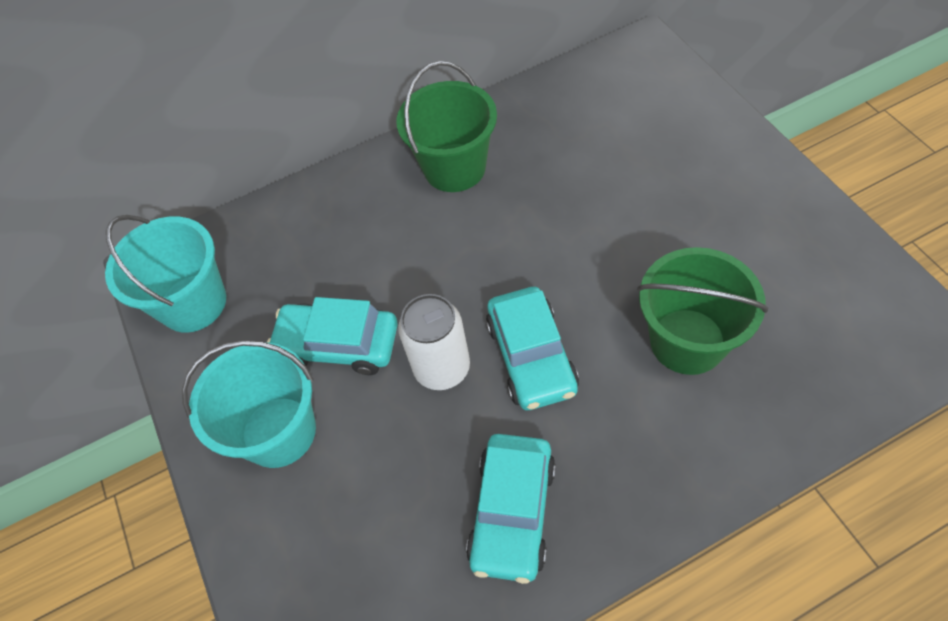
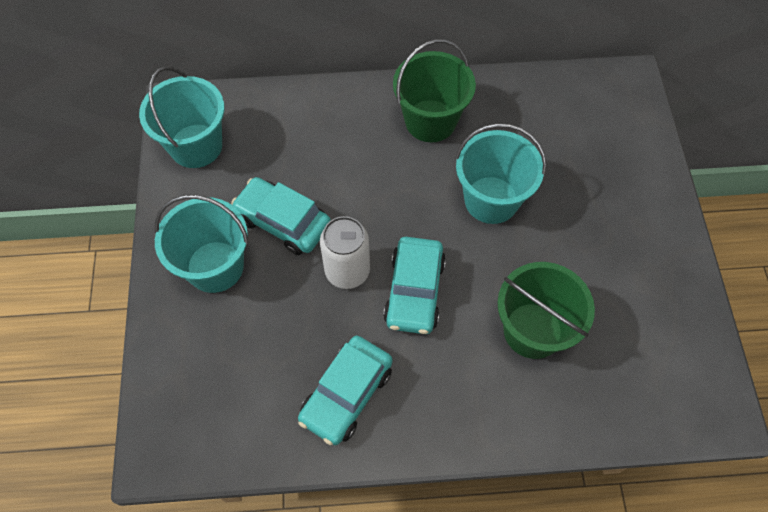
camera: 15 degrees right, 5 degrees up
(565, 222) = (491, 200): none -> turquoise bucket

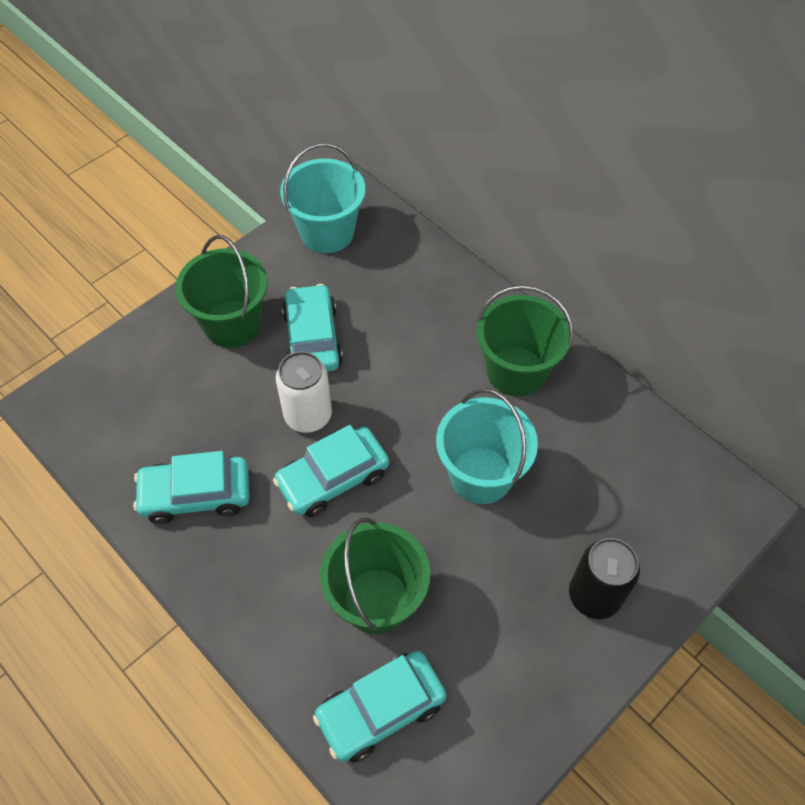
camera: 50 degrees right, 5 degrees down
(215, 266) = (232, 324): turquoise bucket -> green bucket
(613, 384) = (381, 710): none -> turquoise car
(628, 202) = (594, 595): none -> black can

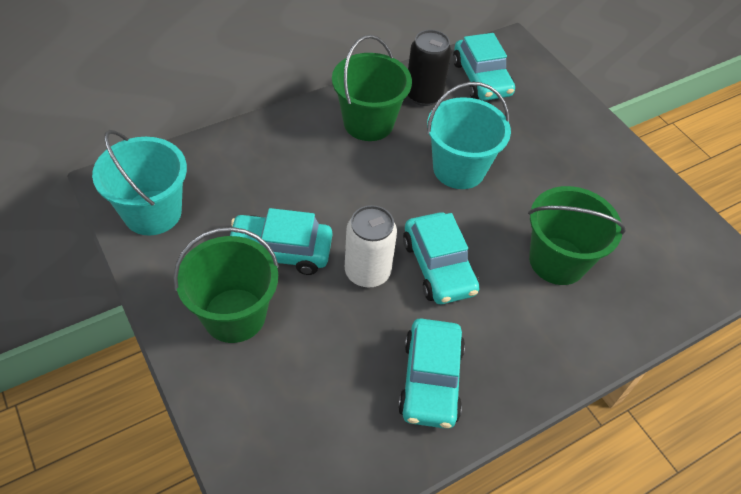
camera: 80 degrees left, 5 degrees down
(381, 710) = (646, 278): turquoise car -> turquoise car (481, 79)
(594, 595) = (568, 135): black can -> black can (423, 95)

